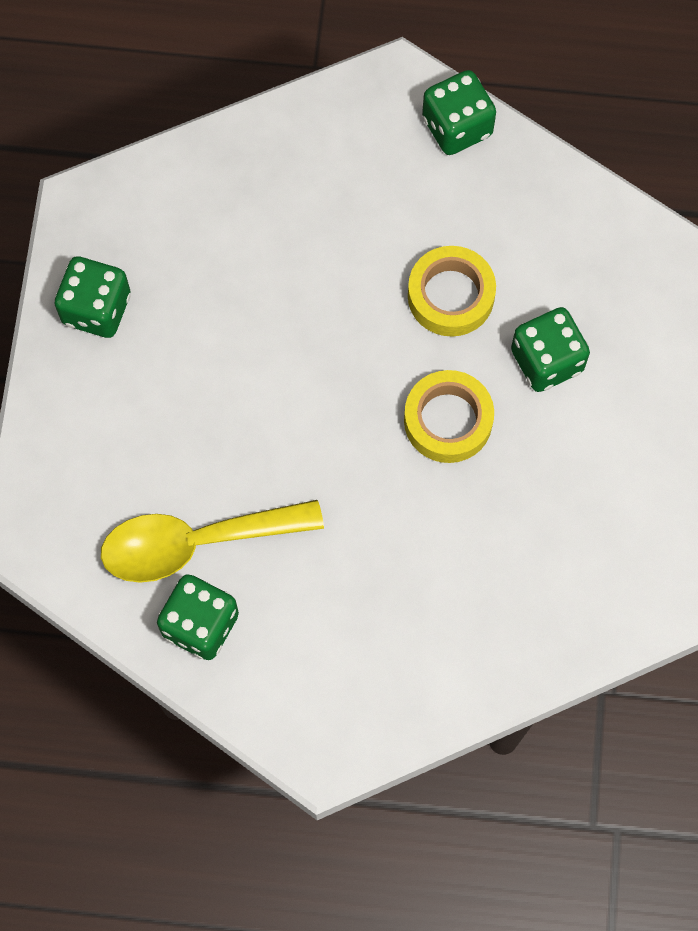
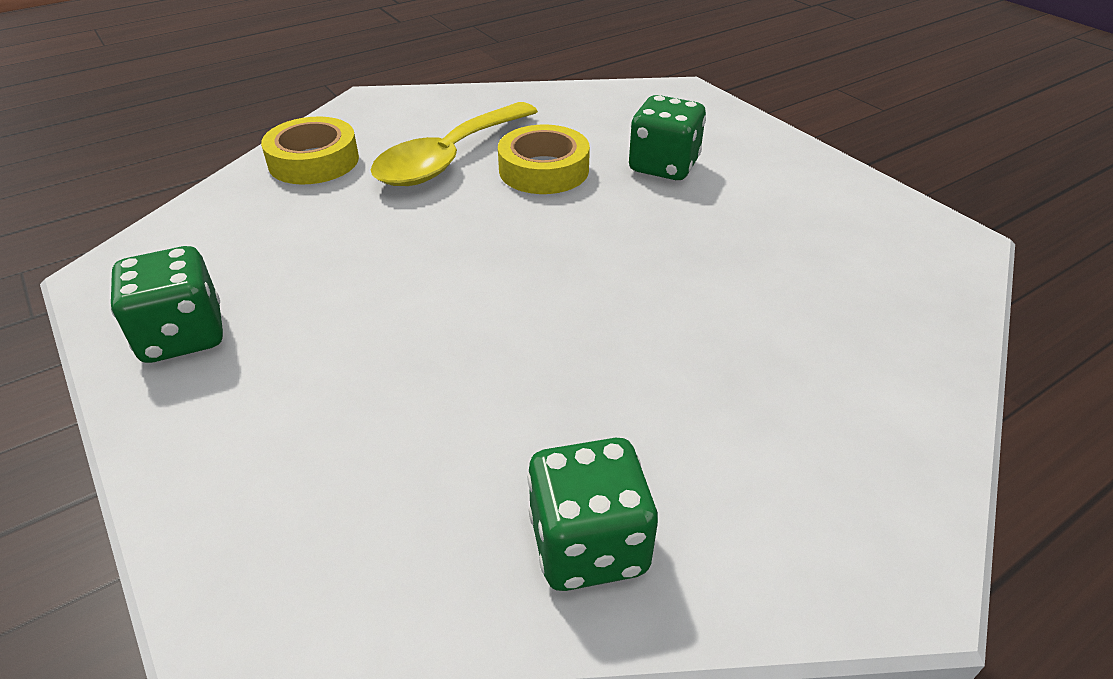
camera: 40 degrees left, 30 degrees down
(195, 543) = (494, 464): yellow spoon -> yellow spoon (448, 159)
(448, 420) = (636, 231): yellow tape -> yellow tape (313, 161)
(457, 127) = (443, 101): green dice -> none

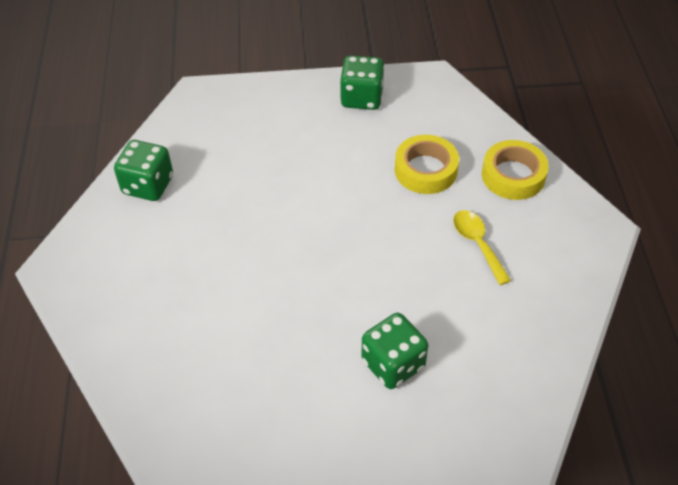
camera: 120 degrees right, 10 degrees up
(448, 159) = (477, 243): yellow spoon -> yellow spoon, size x0.57
(543, 170) = (430, 289): yellow tape -> yellow tape (425, 170)

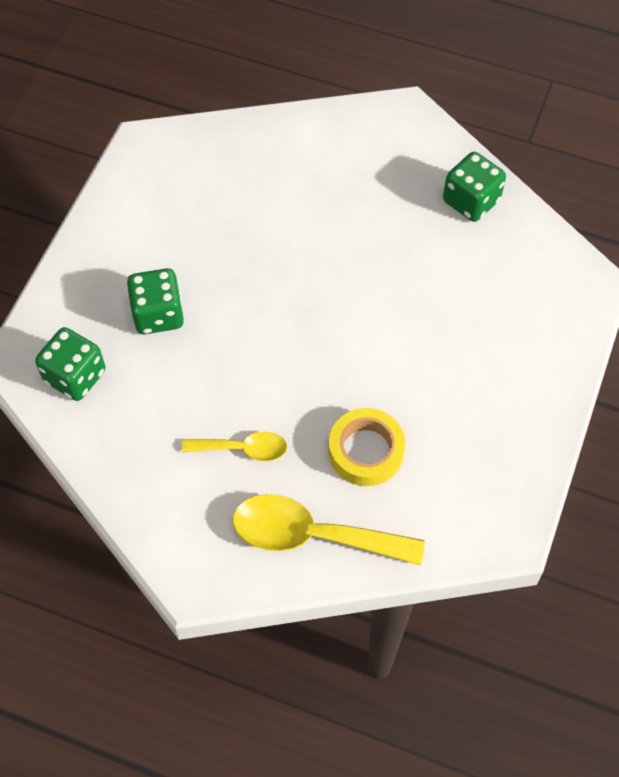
camera: 115 degrees right, 10 degrees up
(361, 98) = (510, 439): green dice -> green dice (75, 376)
(513, 175) = (312, 535): yellow tape -> yellow spoon

